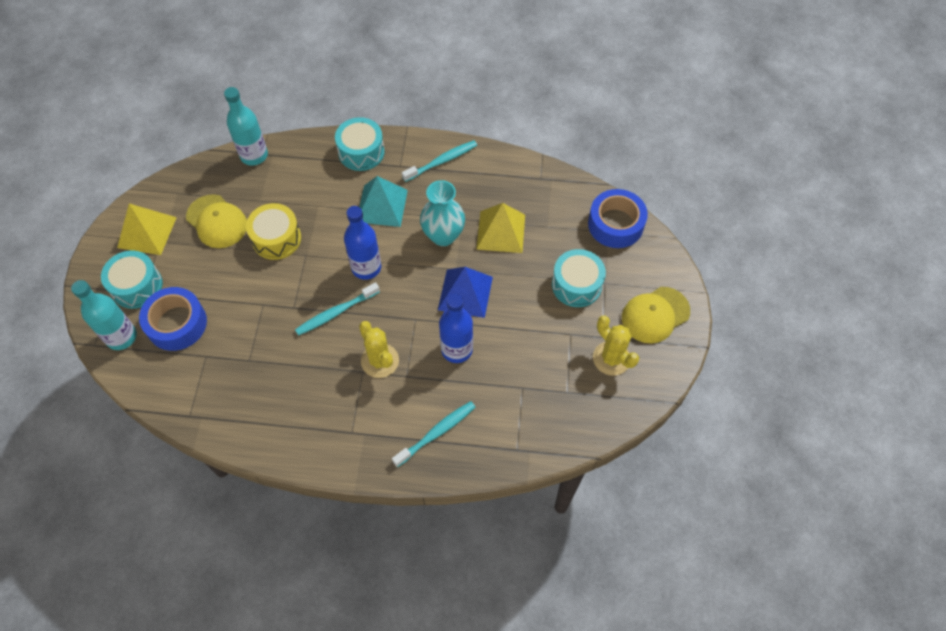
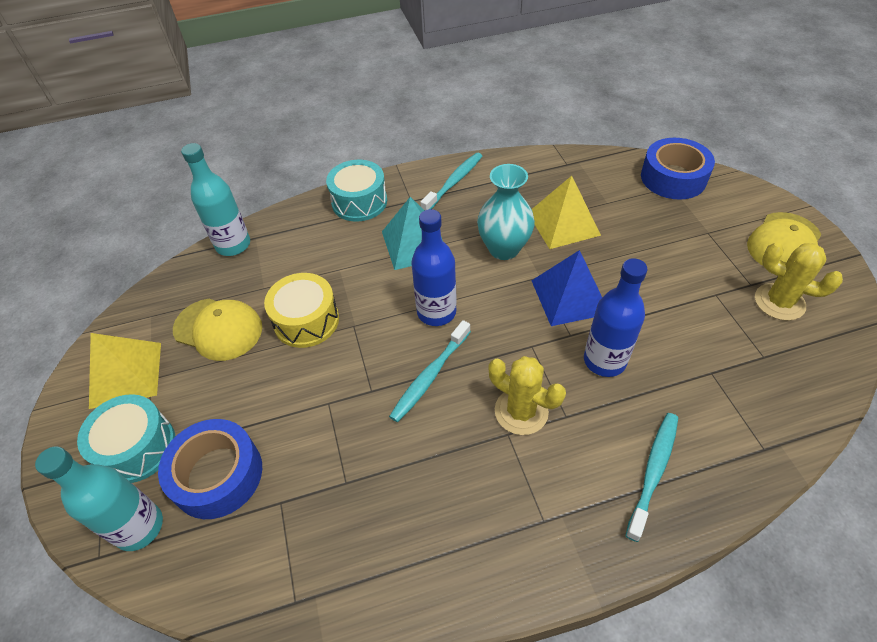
camera: 20 degrees left, 10 degrees down
(576, 285) = (681, 244): turquoise drum -> none

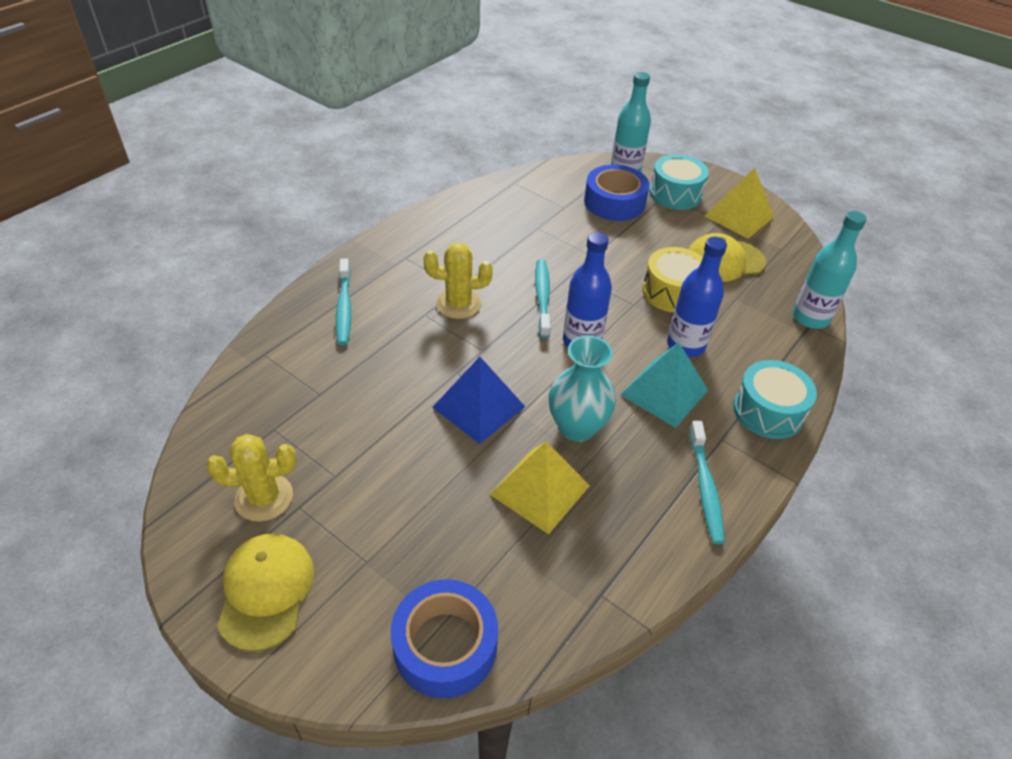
camera: 140 degrees right, 5 degrees down
(604, 360) = (415, 364): blue bottle -> blue bottle (685, 345)

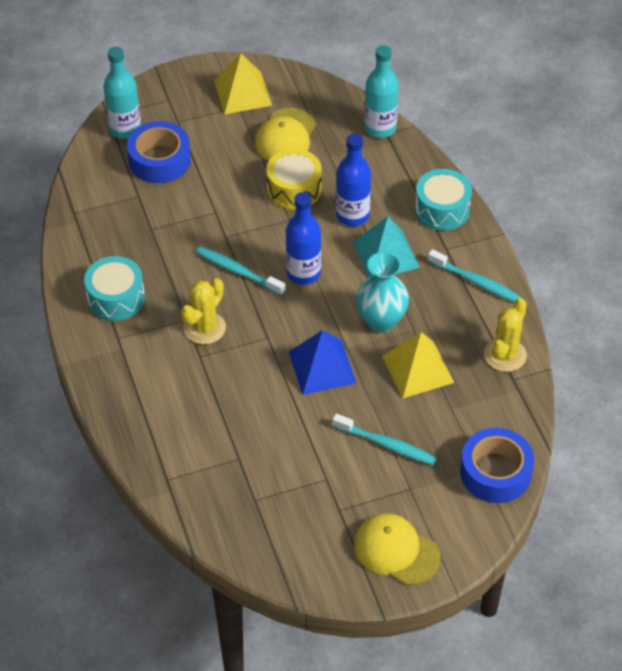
camera: 55 degrees left, 5 degrees up
(264, 497) = (317, 527): yellow cactus -> yellow cactus (505, 355)
(344, 307) = (151, 405): turquoise toothbrush -> turquoise toothbrush (386, 444)
(675, 194) = (182, 114): turquoise drum -> turquoise drum (116, 298)

